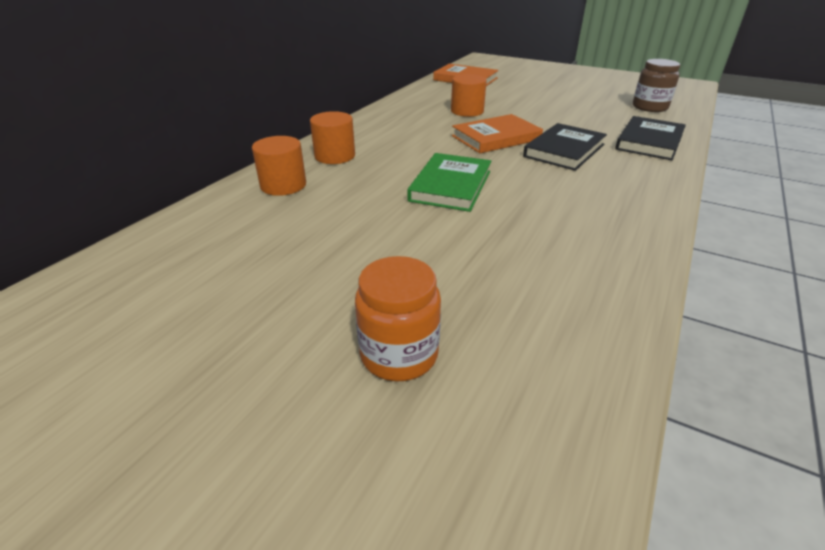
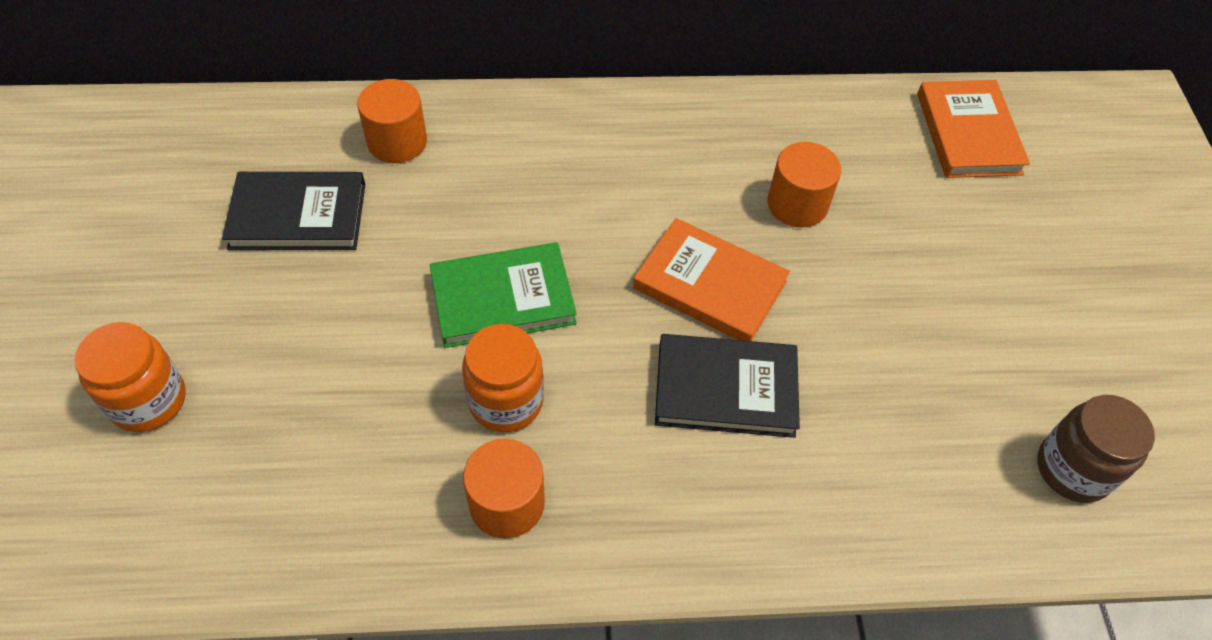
camera: 55 degrees right, 20 degrees up
(335, 156) = (508, 141): orange cylinder -> orange cylinder (507, 503)
(528, 203) = (506, 401): none -> orange jar
(649, 142) = (864, 503): black book -> black book (298, 216)

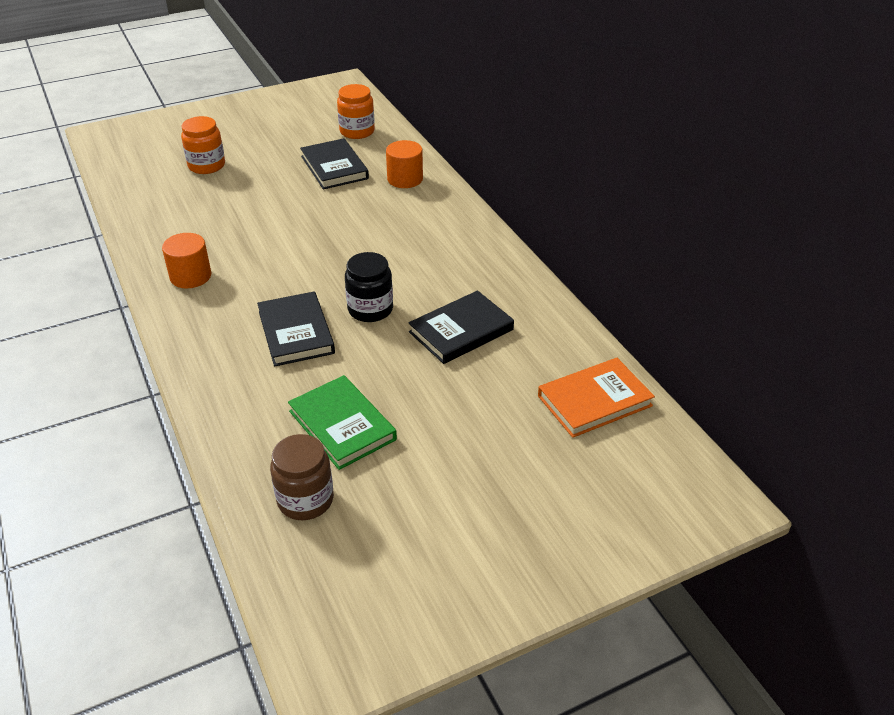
camera: 70 degrees right, 15 degrees down
(503, 299) = (317, 241): green book -> green book (342, 425)
(506, 401) = (251, 259): orange jar -> orange jar (357, 131)
(710, 285) = (370, 309): orange book -> black jar
(797, 204) = (461, 331): orange cylinder -> black book

